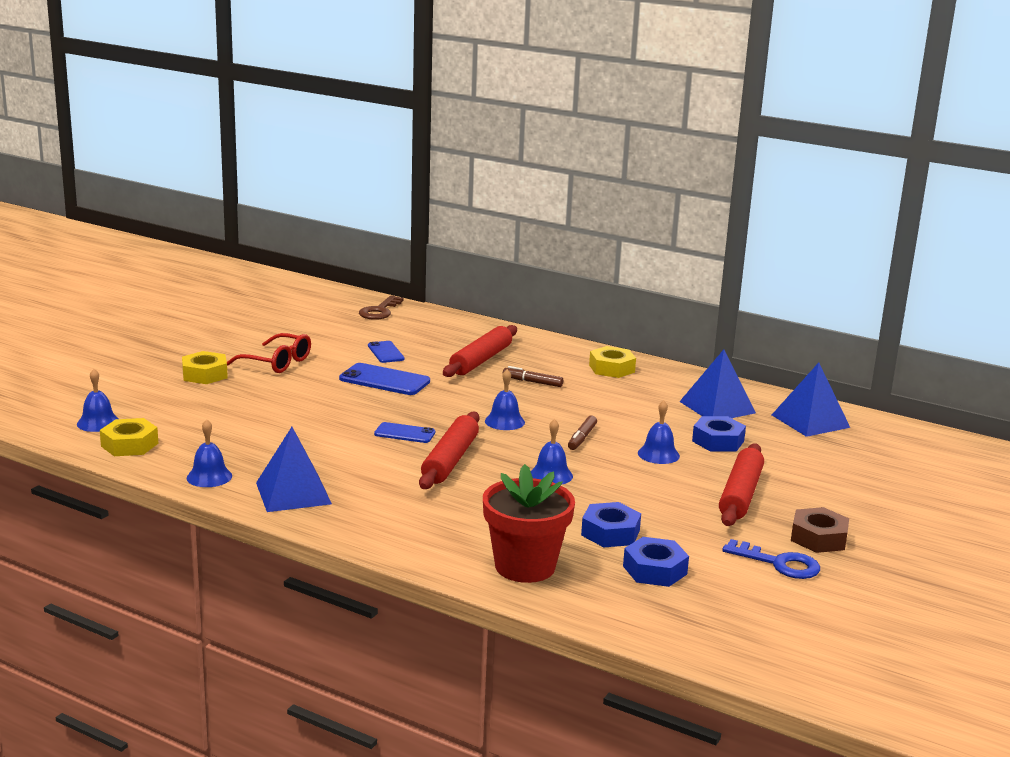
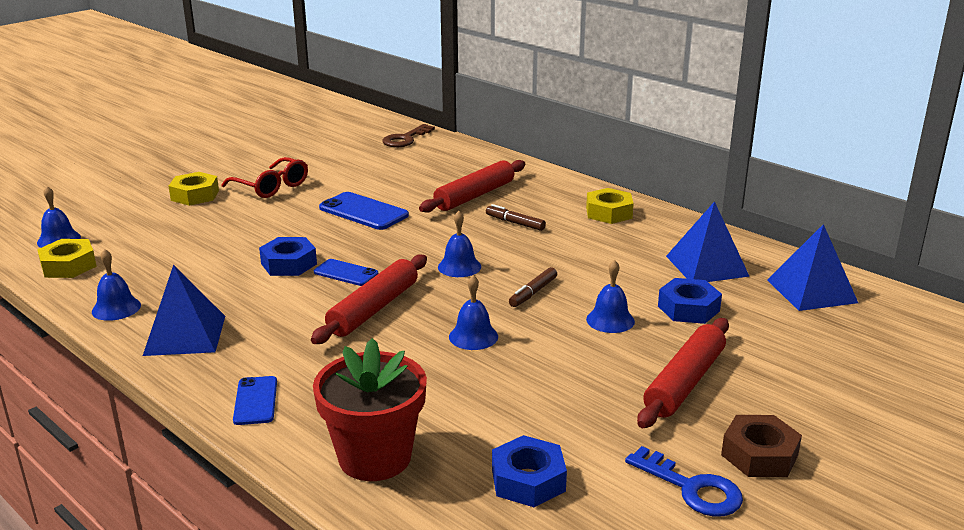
camera: 15 degrees right, 5 degrees up
(385, 352) = (384, 182): blue phone -> blue phone (255, 401)
(610, 533) = (501, 420): blue nut -> blue nut (289, 264)

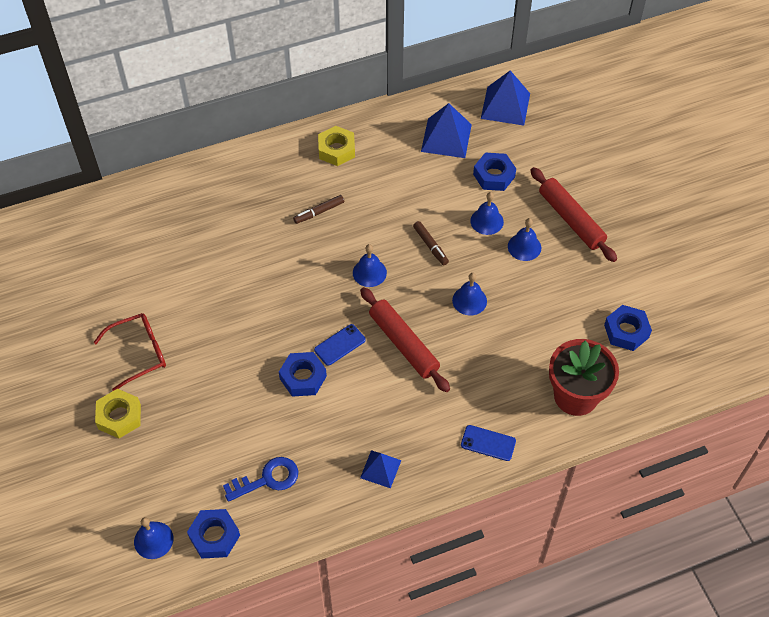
camera: 65 degrees left, 30 degrees up
(68, 266) = (214, 536): yellow nut -> blue nut
(116, 308) = (313, 509): blue bell -> blue bell (524, 247)
(185, 335) = (380, 469): blue pyramid -> blue pyramid, size x0.61
(363, 212) = (237, 301): blue phone -> none
(405, 139) = (95, 221): brown key -> none
(475, 196) = (253, 217): red rolling pin -> none
(692, 488) = (662, 264): blue key -> blue key (267, 479)
(759, 455) = (648, 223): brown nut -> none

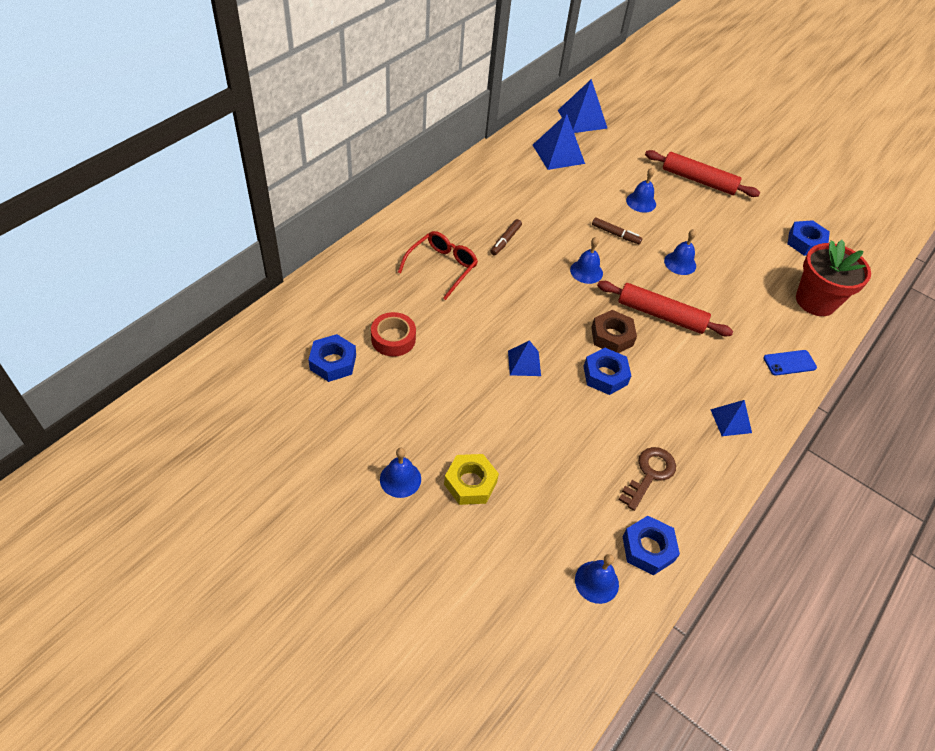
camera: 35 degrees left, 5 degrees down
(139, 353) = (443, 417): red glasses -> red glasses (442, 267)
(151, 267) = (393, 339): none -> red tape
(242, 335) = (524, 363): none -> blue pyramid
(267, 479) = (649, 474): blue key -> brown key
(336, 150) = (479, 189): yellow nut -> none
(339, 345) = (612, 336): blue phone -> brown nut
(494, 175) = (617, 169): blue nut -> blue nut (333, 362)
(524, 247) = (684, 210): blue bell -> blue bell (400, 479)

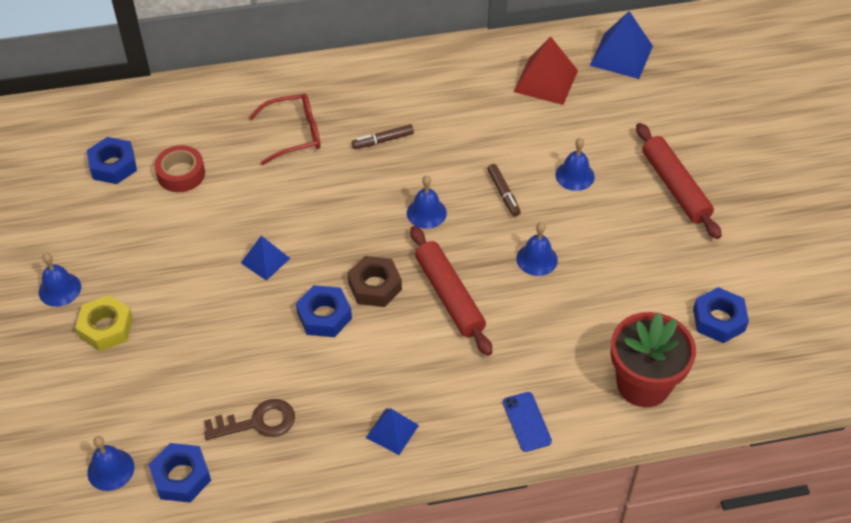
camera: 45 degrees right, 0 degrees up
(558, 154) = (545, 81): blue pyramid -> red pyramid
(789, 363) = (526, 422): blue phone -> blue phone turned 45 degrees clockwise

